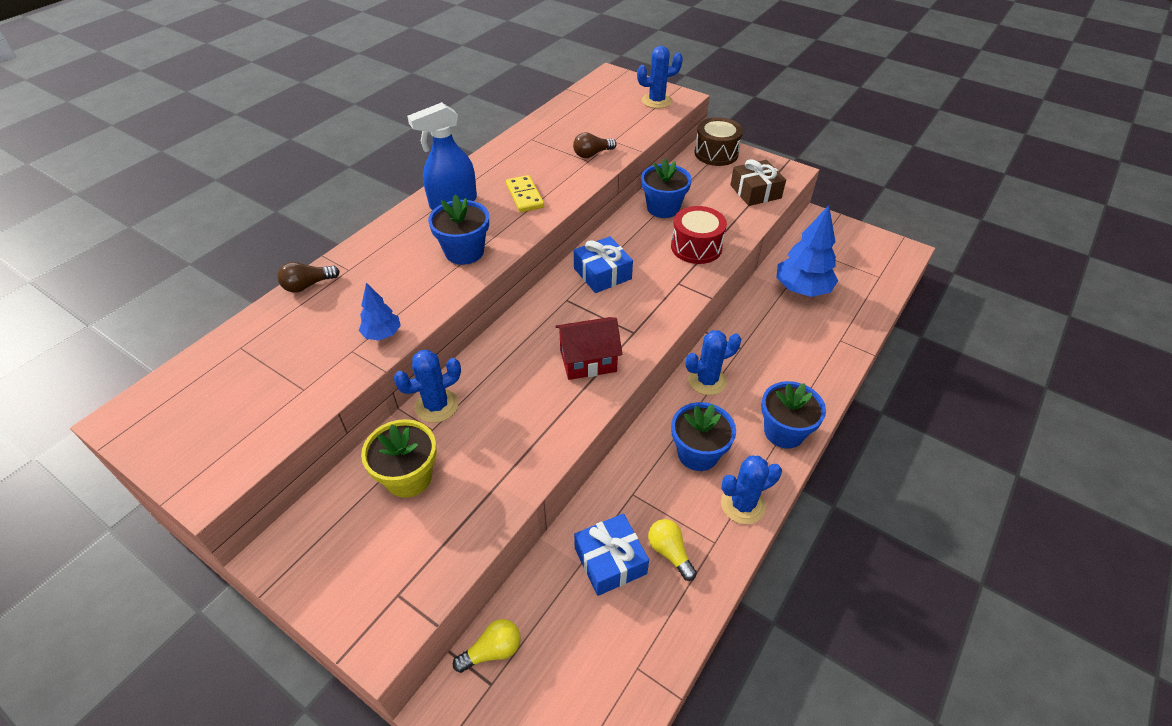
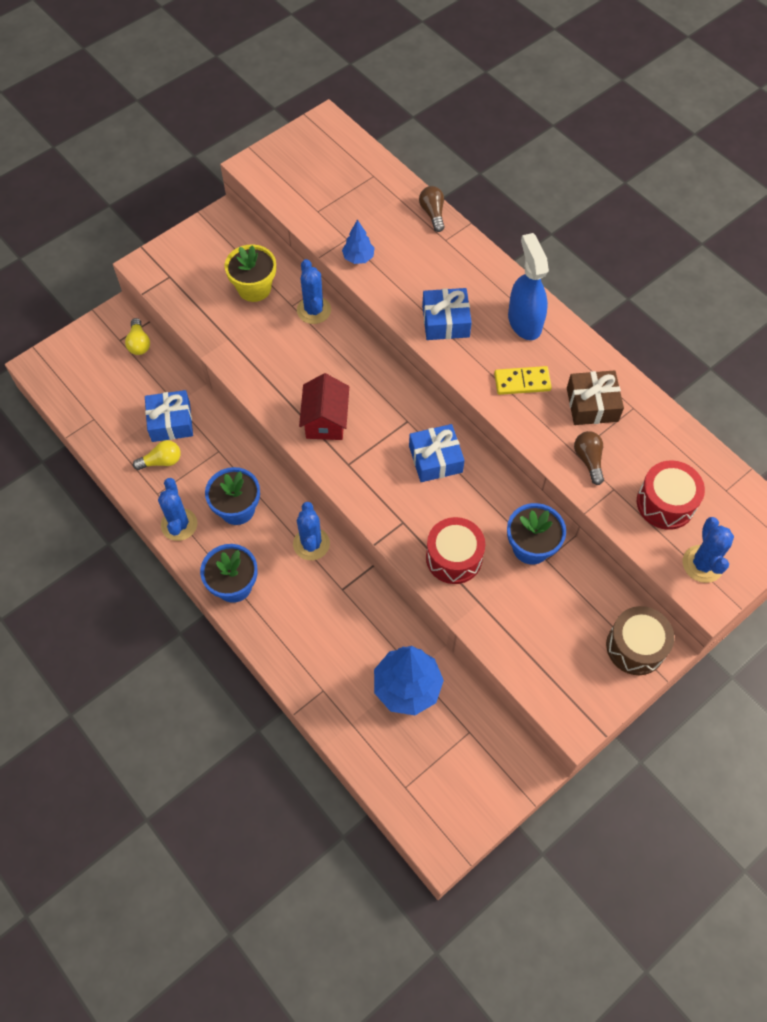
camera: 105 degrees right, 15 degrees up
(464, 252) = (445, 321): blue flower pot -> blue gift
(614, 118) = (665, 503): none -> red drum
(755, 192) = (541, 660): brown gift -> brown gift (592, 404)

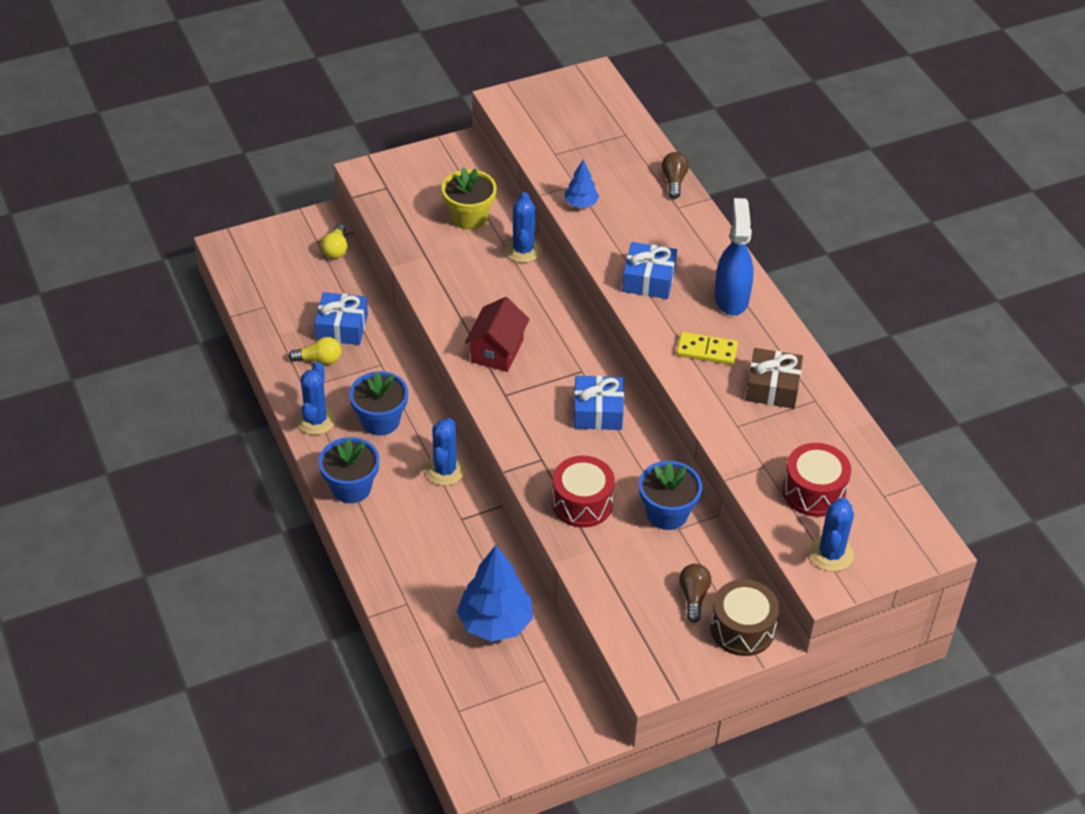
camera: 15 degrees right, 15 degrees down
(588, 460) = (748, 435): brown light bulb -> brown light bulb (693, 597)

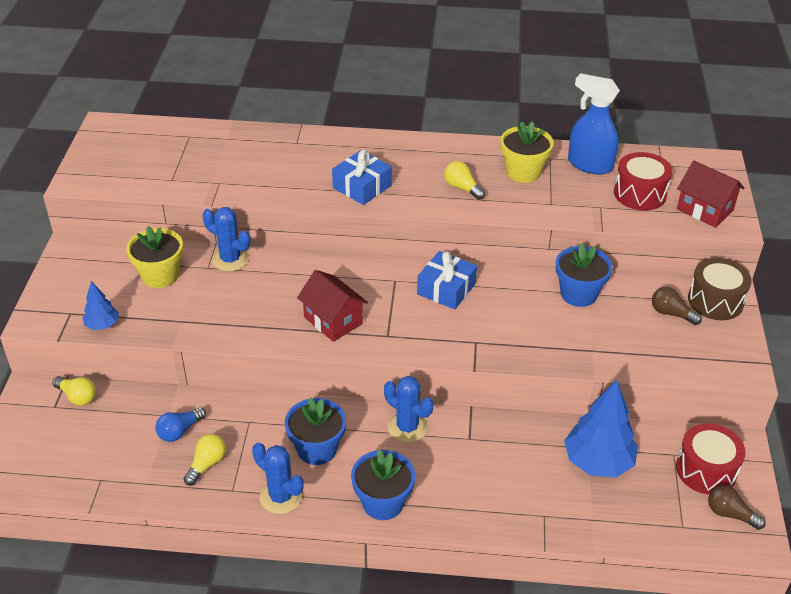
camera: 60 degrees left, 5 degrees down
(342, 327) = (179, 431): blue gift -> blue light bulb
(581, 204) = (244, 188): blue tree -> blue tree (102, 325)
(582, 503) = (539, 337): red drum -> red drum (706, 470)
(674, 181) = (266, 133): brown light bulb -> brown light bulb (730, 514)
(706, 351) = (462, 188): yellow domino -> yellow light bulb
(731, 298) = (416, 155): blue spray bottle -> blue spray bottle (589, 164)
(772, 387) = (523, 172): brown gift -> yellow flower pot
(830, 554) = (705, 210): blue cactus -> red house

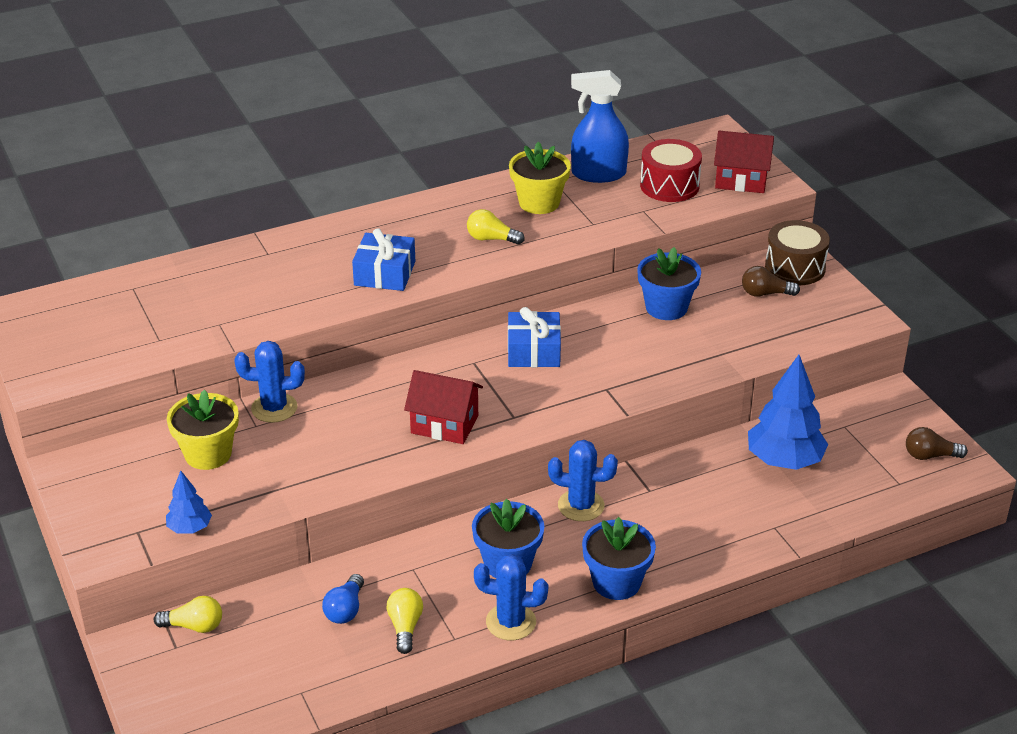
camera: 30 degrees left, 5 degrees down
(706, 470) = (882, 428): red drum -> none

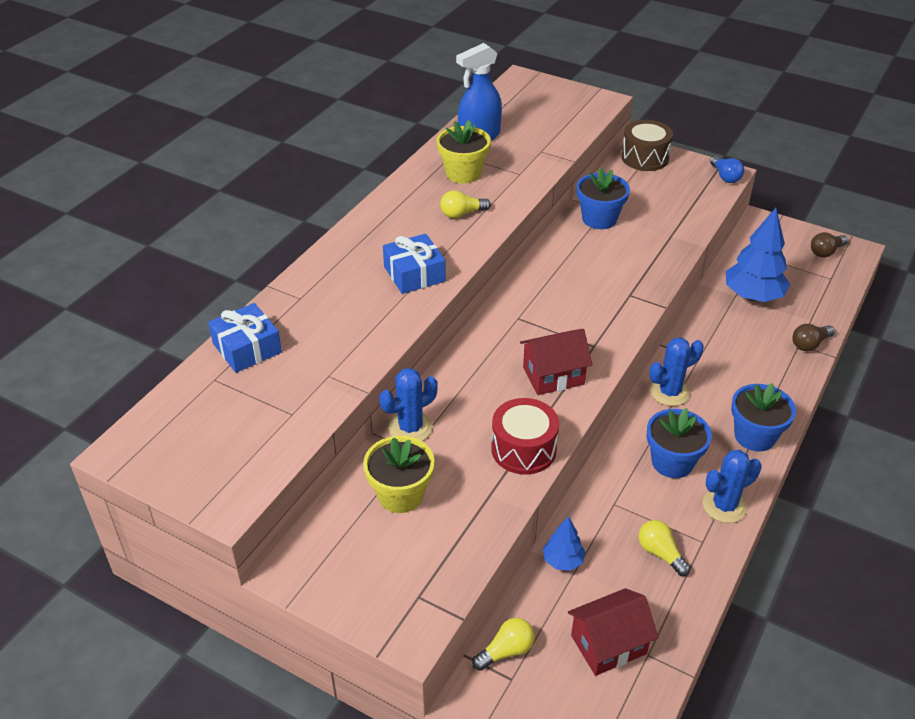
camera: 35 degrees left, 5 degrees up
(190, 528) = (459, 568): blue tree -> blue tree (563, 560)
(345, 609) = (603, 565): blue light bulb -> blue light bulb (725, 176)
(534, 351) = (549, 289): blue gift -> blue gift (247, 348)
(669, 185) = (537, 127): red drum -> red drum (523, 449)
(741, 180) = (578, 106): red house -> red house (608, 644)
(765, 293) = (648, 182): brown light bulb -> brown light bulb (809, 344)

